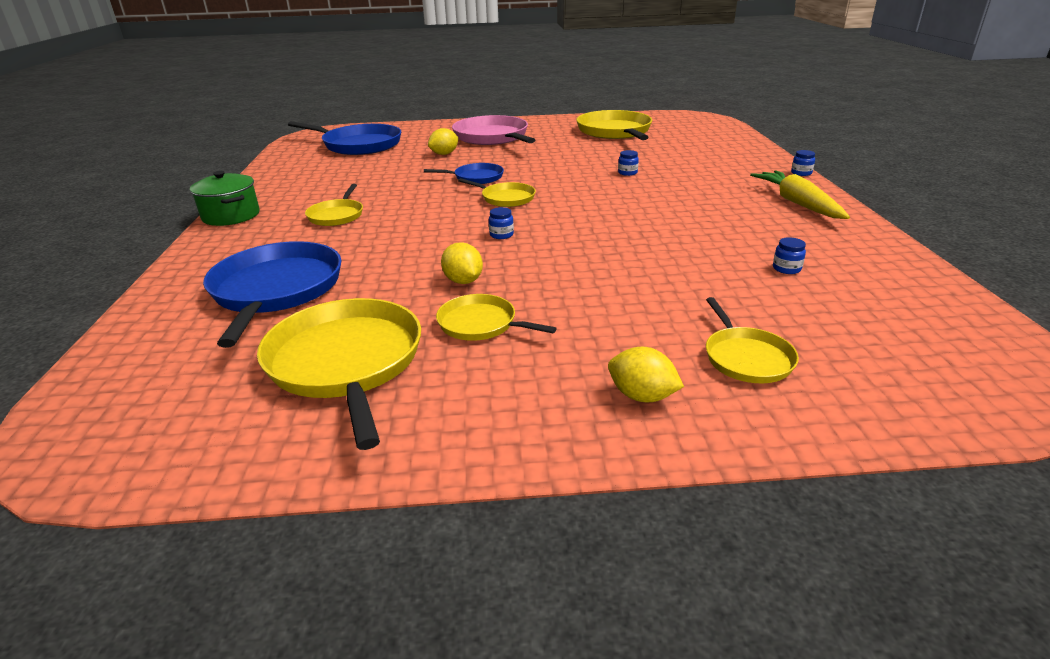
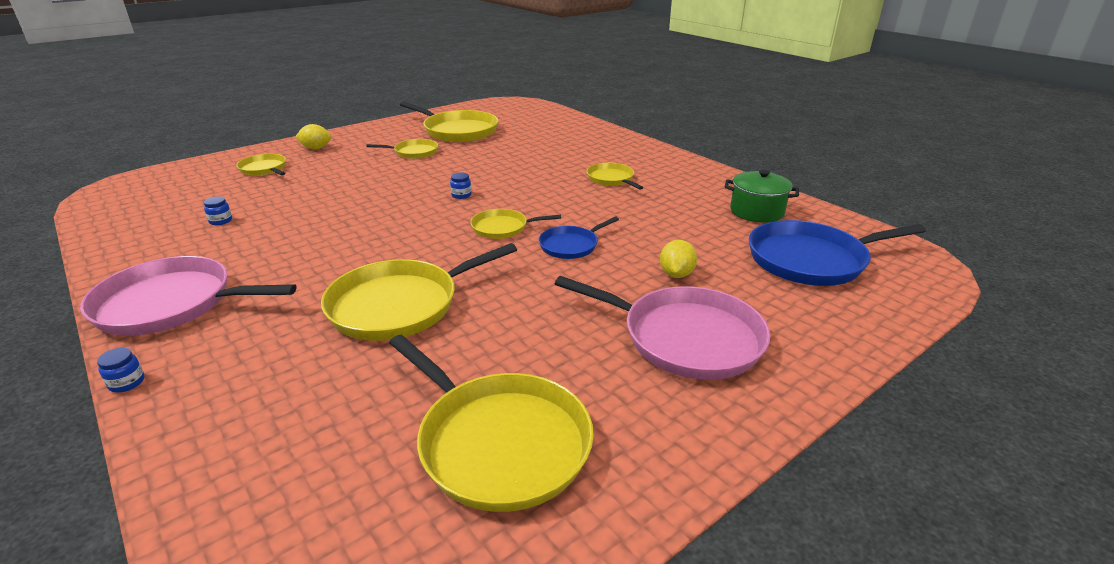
camera: 145 degrees right, 0 degrees up
(231, 216) = (683, 161): green pot -> green pot (756, 211)
(276, 290) = (545, 140): blue pan -> none
(463, 281) = (449, 165): yellow lemon -> none
(627, 173) = (400, 305): blue jar -> yellow pan
(797, 203) = (171, 304): yellow carrot -> pink pan

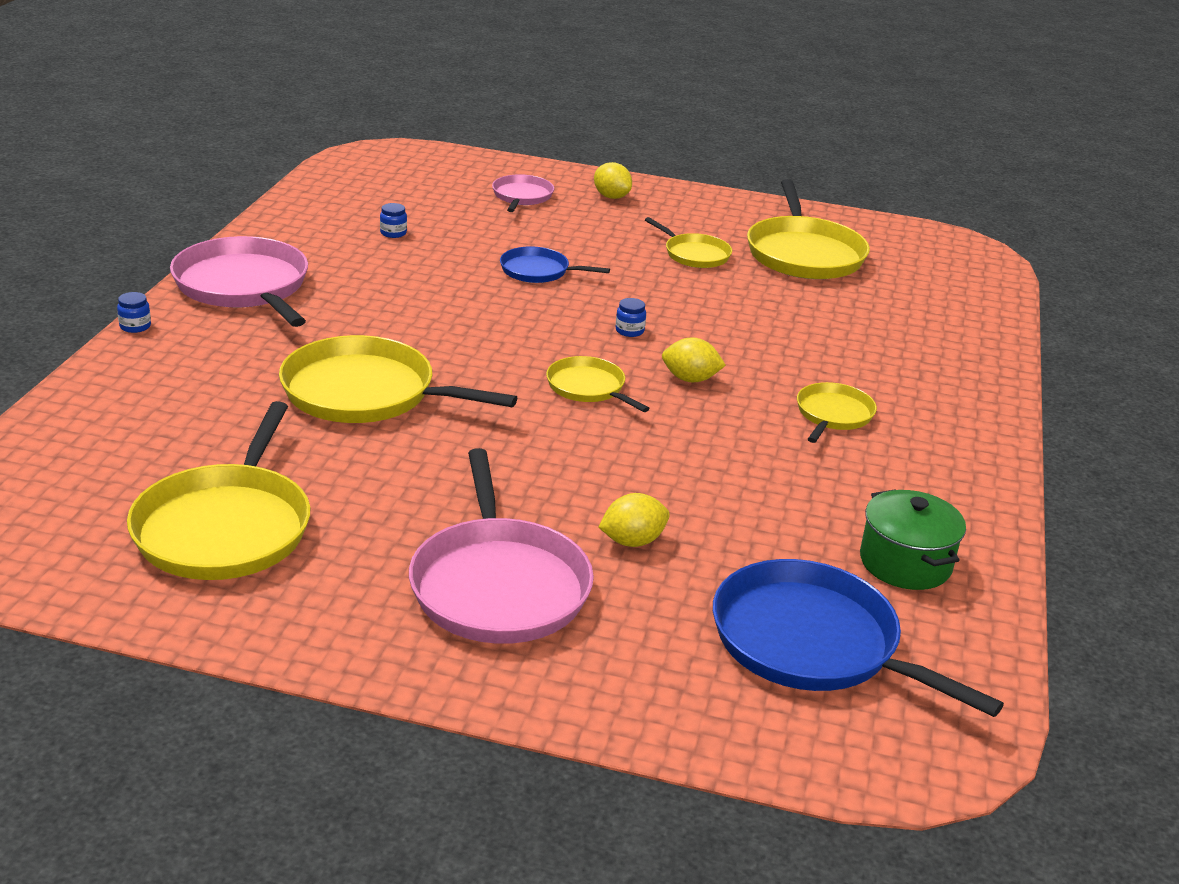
camera: 50 degrees right, 0 degrees up
(264, 169) = (522, 196): yellow pan -> pink pan
(533, 198) = (690, 379): none -> yellow lemon
(571, 245) = (607, 446): blue pan -> blue pan (538, 271)

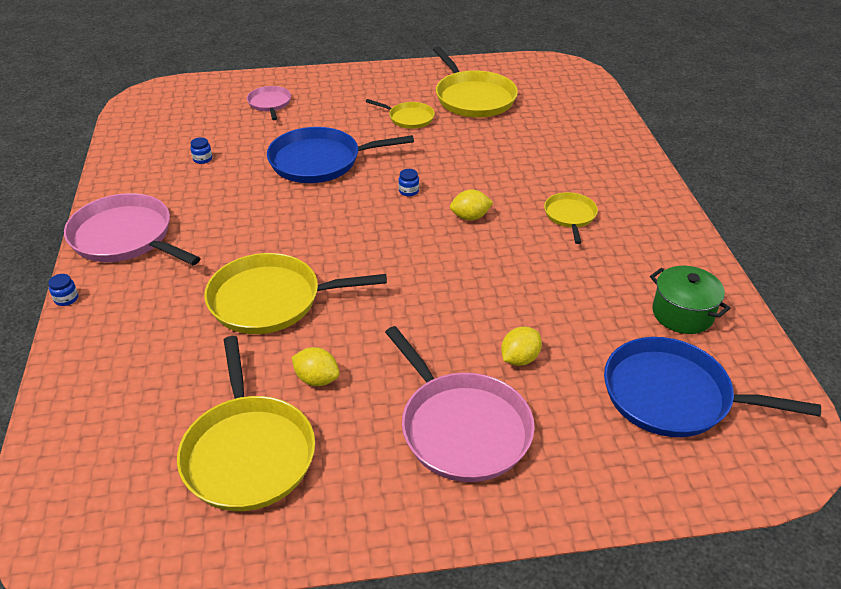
camera: 20 degrees left, 10 degrees up
(538, 271) = (320, 161): blue pan -> blue pan, size x1.85
(588, 388) = (413, 245): yellow pan -> none
(611, 197) = (328, 87): yellow lemon -> yellow lemon (317, 379)

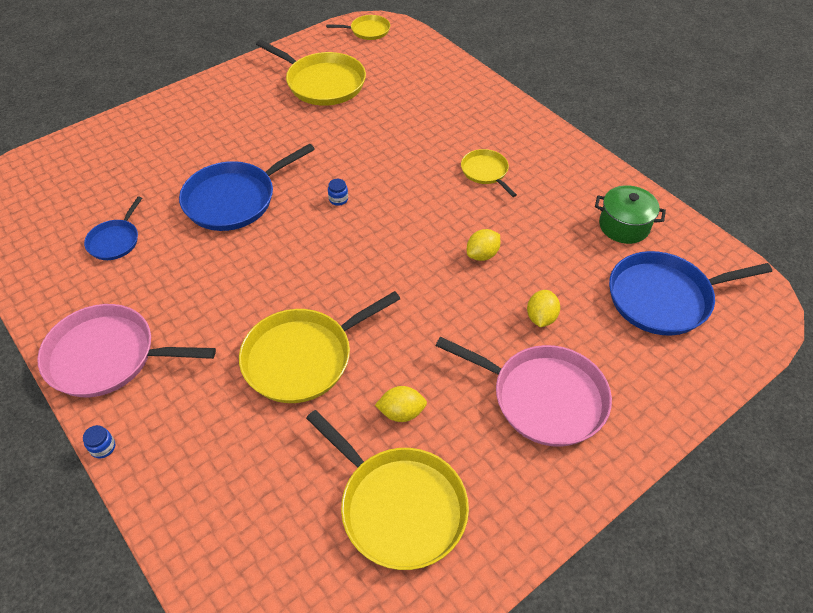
camera: 30 degrees left, 10 degrees up
(202, 159) = (115, 241): blue jar -> blue pan
(270, 104) = (134, 154): pink pan -> none
(409, 118) = (281, 124): yellow pan -> yellow pan (368, 31)
(470, 217) = (409, 204): yellow lemon -> yellow lemon (482, 255)

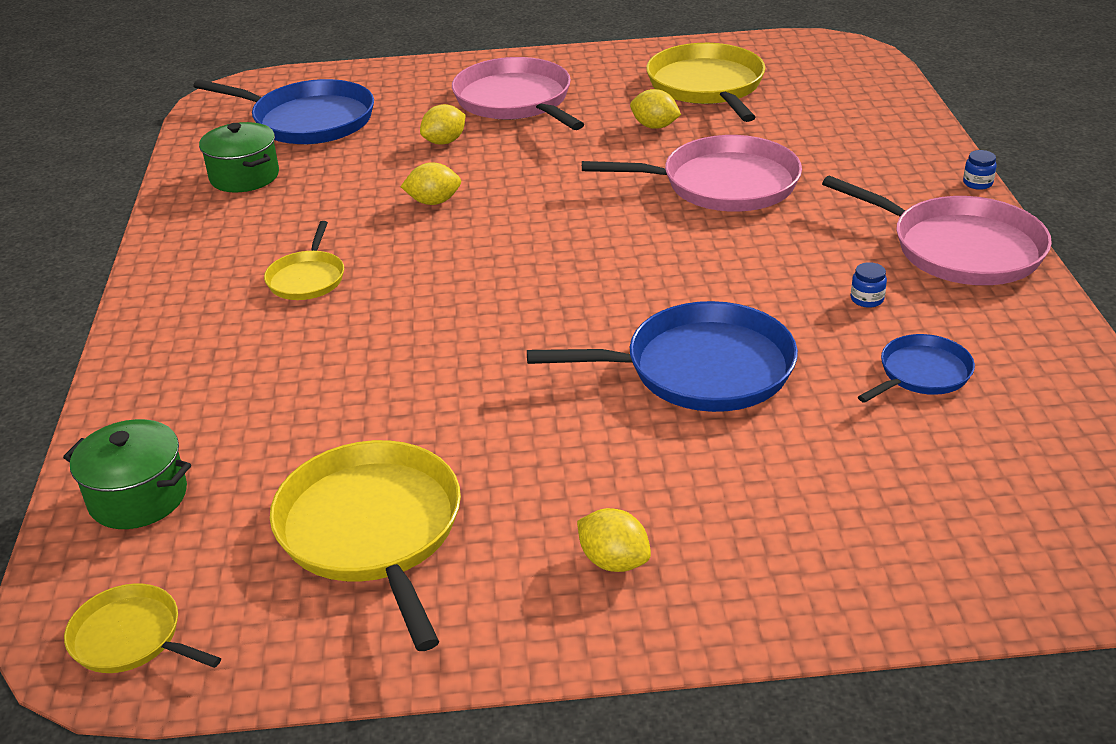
camera: 145 degrees left, 15 degrees down
(222, 106) = (614, 561): none -> yellow lemon
(303, 358) = (722, 184): yellow pan -> pink pan
(338, 199) = (544, 315): blue jar -> blue jar (867, 299)
(423, 61) = (138, 497): none -> green pot

